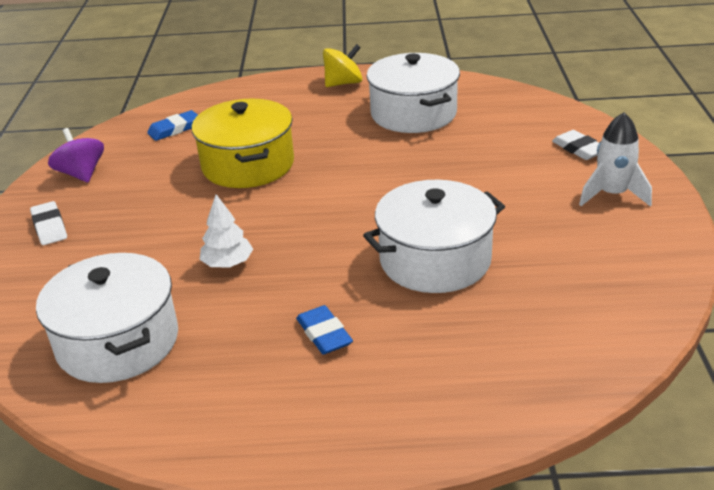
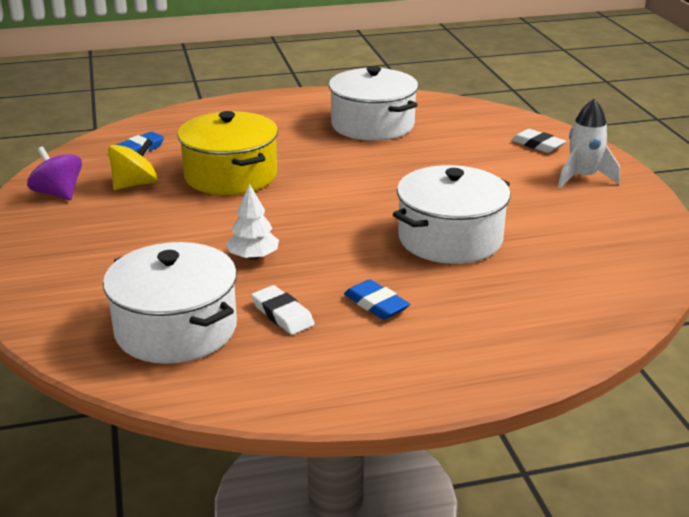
camera: 15 degrees left, 5 degrees down
(49, 227) = (48, 241): white eraser -> white eraser (282, 314)
(343, 83) = (291, 103): yellow spinning top -> yellow spinning top (135, 184)

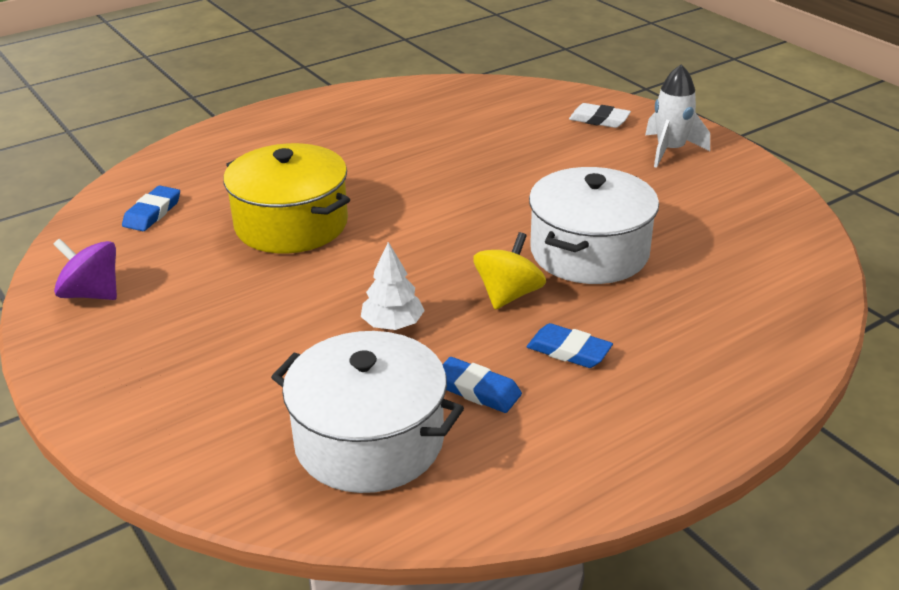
camera: 20 degrees left, 5 degrees up
(135, 184) = (182, 260): yellow spinning top -> yellow spinning top (508, 295)
(282, 314) = (477, 390): white eraser -> blue eraser
(372, 125) = (409, 128): white pot -> none

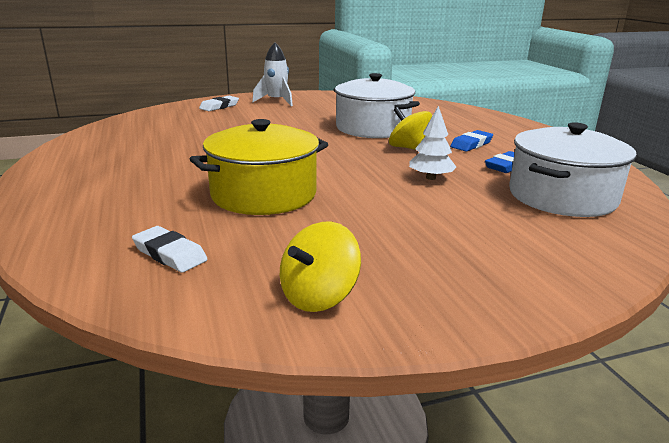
camera: 75 degrees left, 10 degrees down
(92, 294) = (319, 296): purple spinning top -> yellow spinning top
(152, 213) = (169, 254): blue eraser -> white eraser

